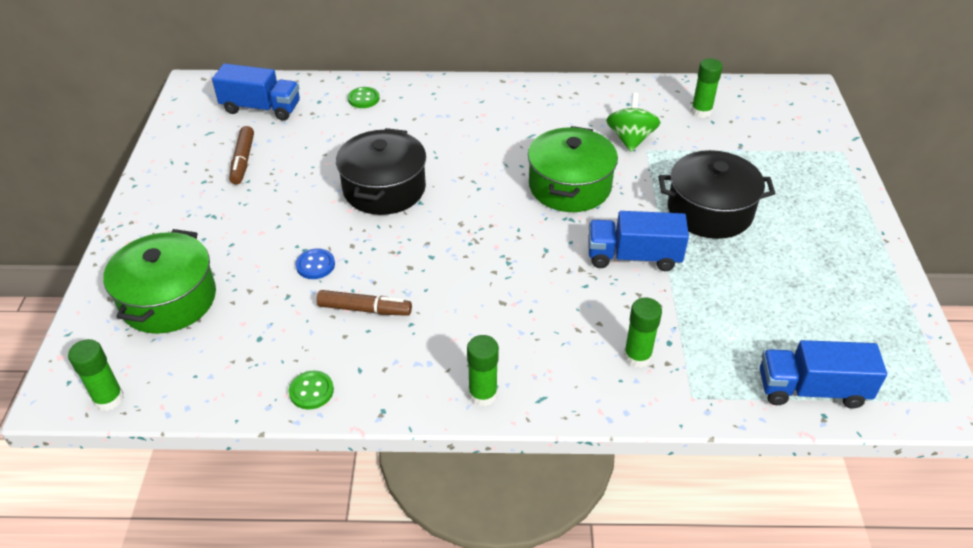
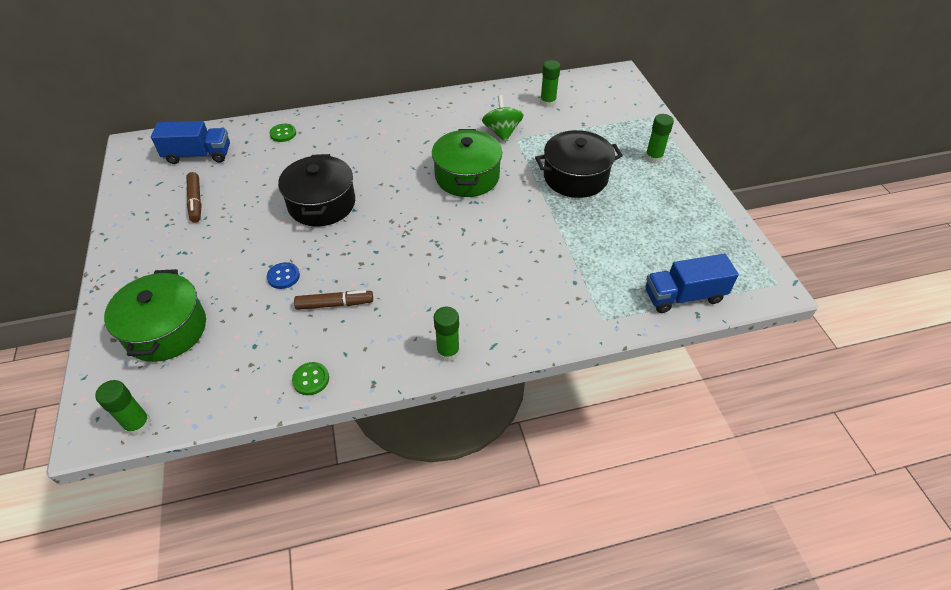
camera: 15 degrees left, 5 degrees up
(633, 257) = (530, 222): blue truck -> none
(637, 357) = (555, 298): green glue stick -> green glue stick (653, 158)

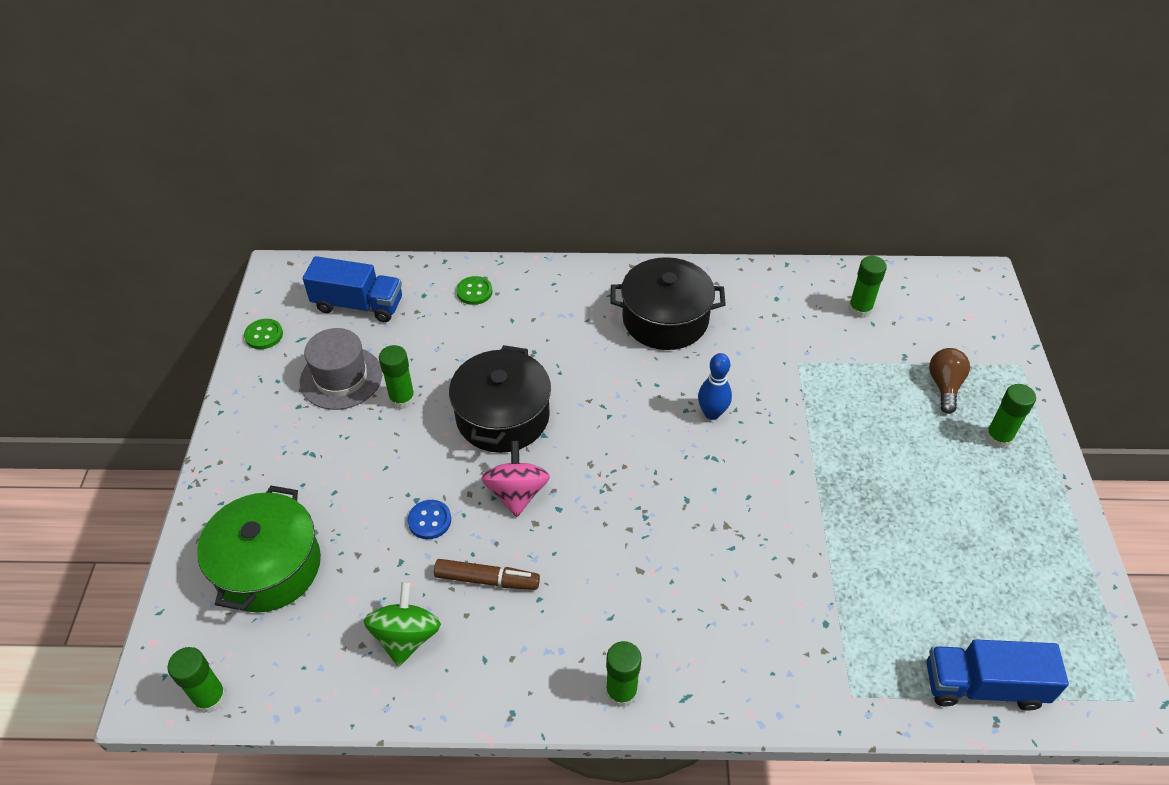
camera: 15 degrees right, 0 degrees up
(196, 201) = (341, 378): brown marker -> grey hat
(245, 206) = (402, 399): none -> green glue stick
(311, 379) = (432, 687): green button -> green button (264, 335)
(343, 248) = (517, 493): none -> pink spinning top
(467, 176) = (712, 413): green pot -> blue bowling pin
(502, 132) = (779, 348): green spinning top -> green spinning top (406, 637)
(575, 177) = (870, 447): black pot -> black pot (665, 319)
(612, 135) = (944, 386): none -> brown light bulb

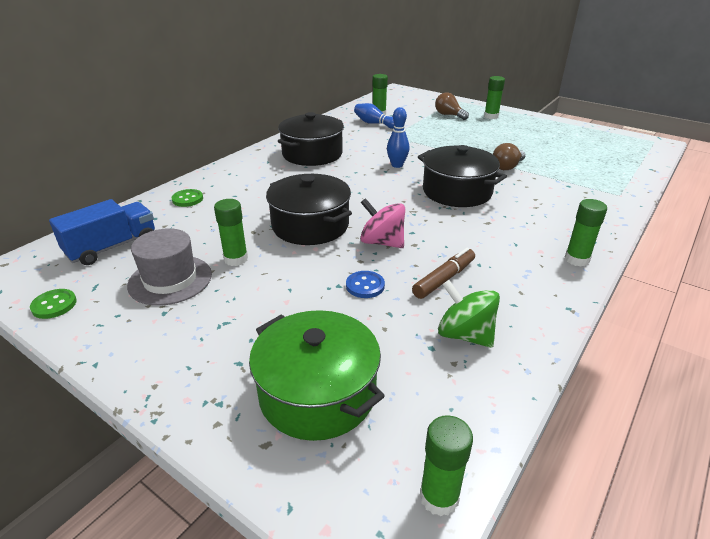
camera: 55 degrees left, 15 degrees down
(693, 507) = (457, 192): none -> black pot
(820, 323) = (374, 123): none -> blue bowling pin
(820, 530) = (507, 167): none -> brown light bulb
(983, 685) = (630, 165): blue truck -> none

